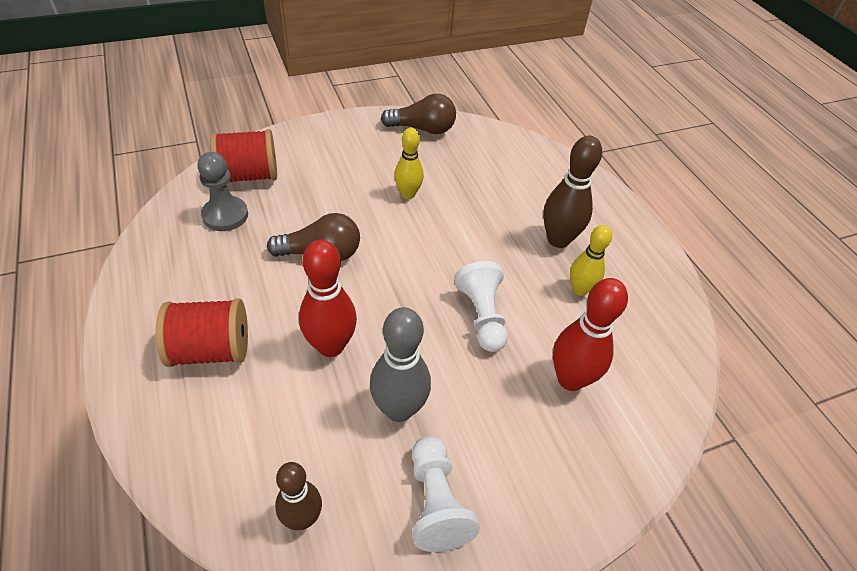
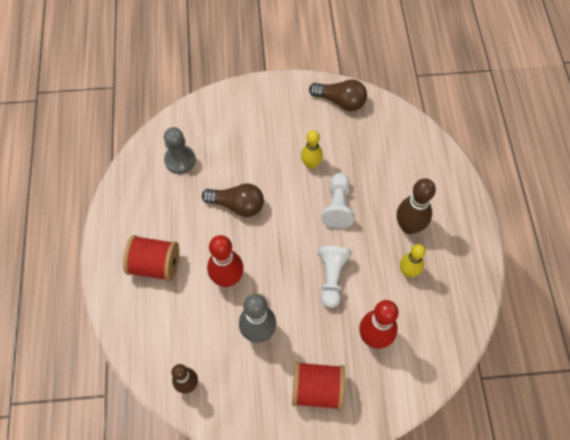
camera: 20 degrees right, 15 degrees up
(248, 176) = (201, 127): red spool -> red spool (317, 389)
(436, 502) = (264, 395): white pawn -> white pawn (337, 206)

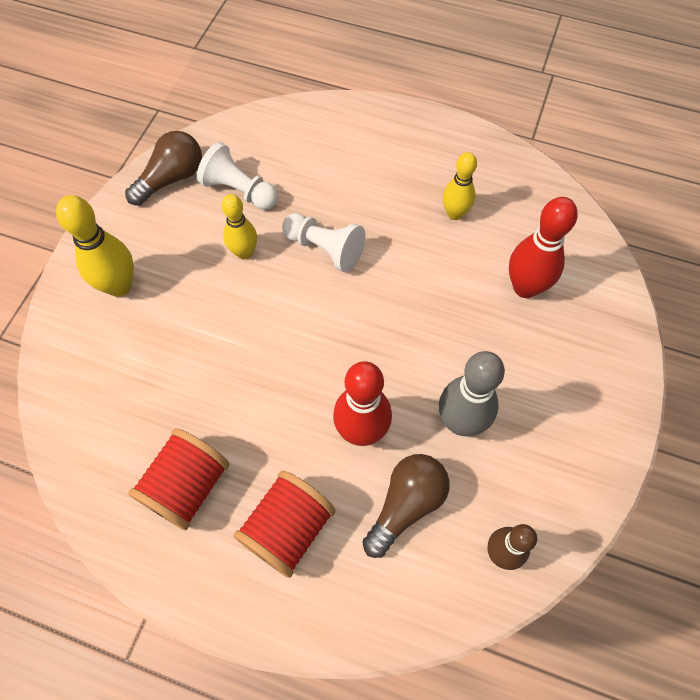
camera: 65 degrees left, 0 degrees up
(180, 160) = (129, 421): grey pawn -> none
(237, 205) = (253, 370): brown light bulb -> brown light bulb (406, 505)
(255, 113) = (119, 286): none -> yellow bowling pin
(317, 389) = (570, 382): red spool -> red spool (187, 486)
(331, 278) = (423, 299): white pawn -> white pawn (239, 191)
(409, 226) = (395, 186): brown bowling pin -> none

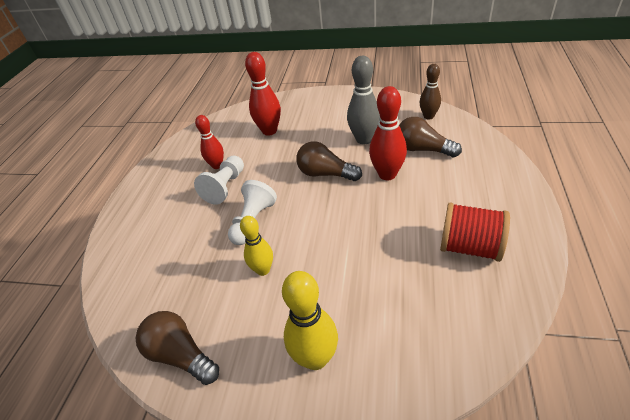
camera: 95 degrees left, 20 degrees down
(239, 191) = (197, 292): white pawn -> white pawn (225, 187)
(288, 529) = (465, 191): red spool -> none
(391, 347) = (325, 174): none -> brown light bulb
(455, 213) = (217, 165): yellow bowling pin -> red bowling pin

